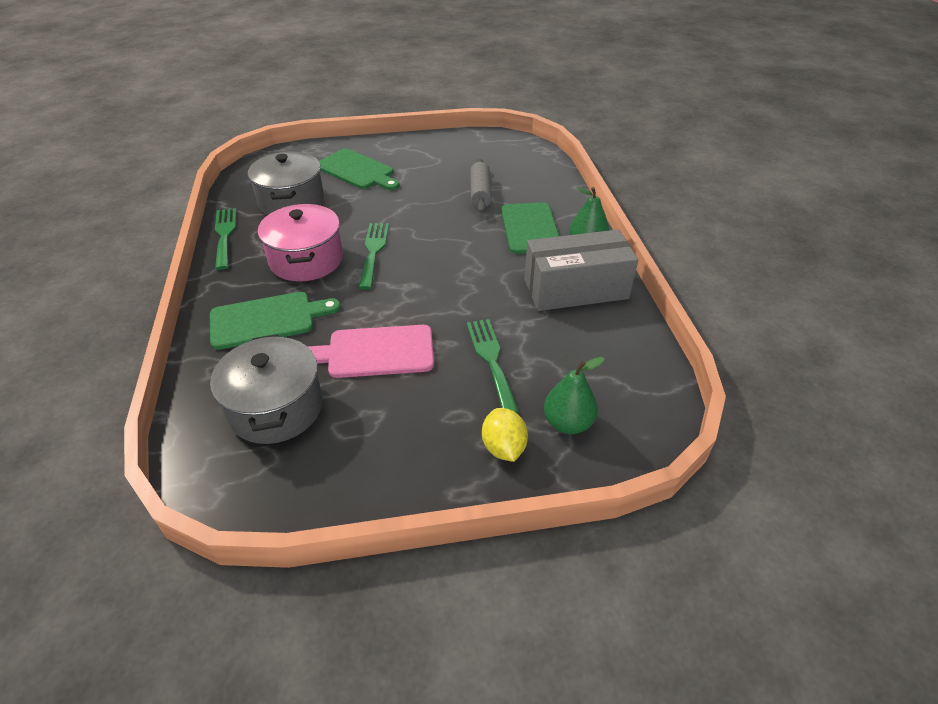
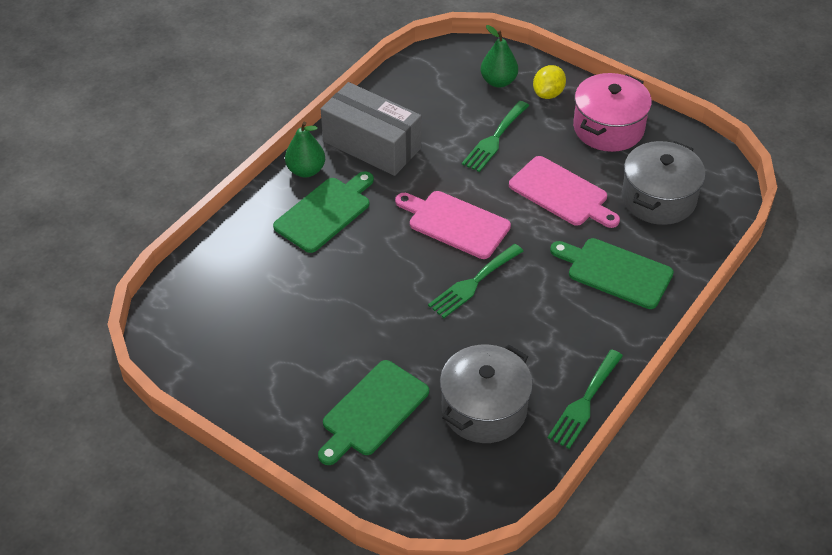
camera: 135 degrees left, 5 degrees up
(306, 260) = (536, 314): pink pot -> pink pot (608, 128)
(357, 170) = (372, 411): green cutting board -> green cutting board turned 135 degrees counterclockwise
(434, 277) = (455, 223): none -> pink cutting board
(480, 193) = (302, 285): grey rolling pin -> none

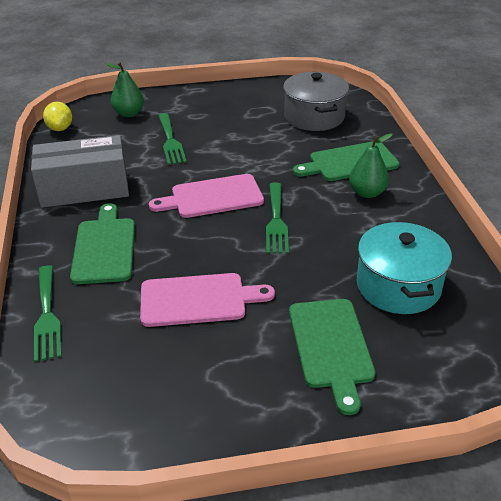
camera: 45 degrees left, 10 degrees down
(306, 170) = (50, 232): green pear -> green pear (367, 193)
(484, 408) = (398, 286): grey pot -> turquoise pot
(548, 93) = (171, 104): yellow lemon -> yellow lemon (60, 128)
(562, 193) = (256, 144): pink cutting board -> pink cutting board (198, 299)
(584, 402) = (446, 237): green fork -> green fork (47, 316)
(608, 128) = (233, 101): pink pot -> none

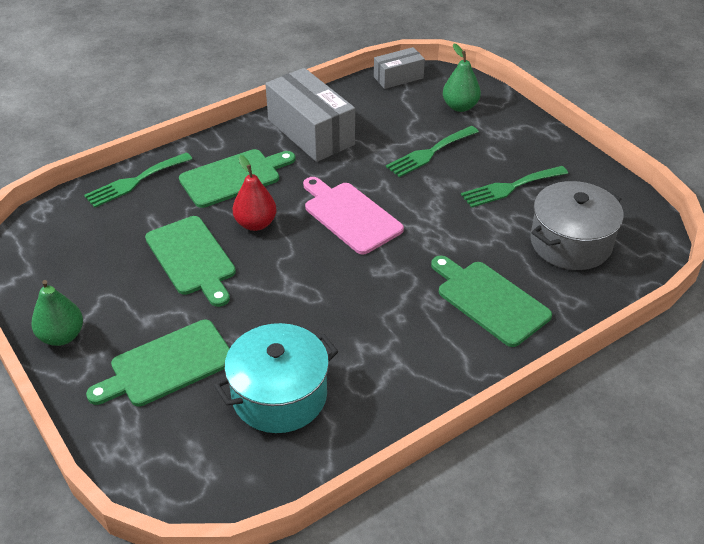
camera: 65 degrees right, 5 degrees up
(60, 128) = (398, 77): yellow lemon -> grey box
(181, 249) = (256, 224): none -> red pear
(198, 299) = (192, 258): pink cutting board -> green cutting board
(276, 221) = (337, 273): green fork -> green fork (510, 187)
(367, 193) = (435, 331): green pear -> green pear (62, 336)

